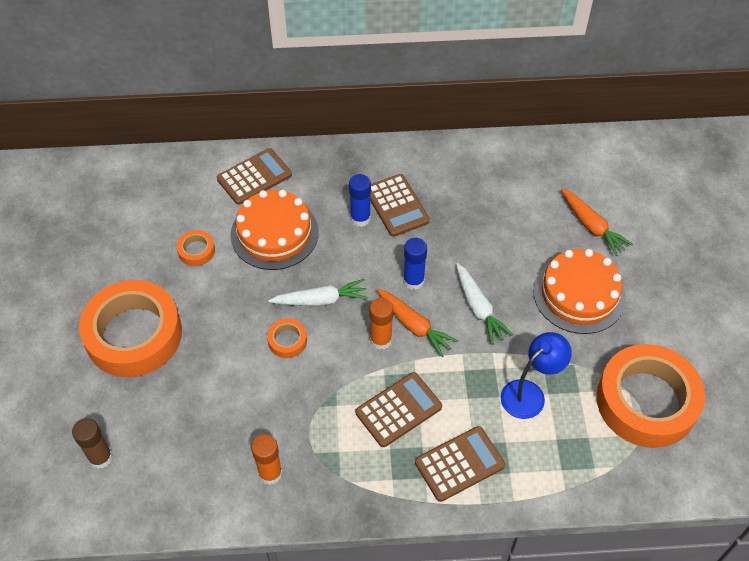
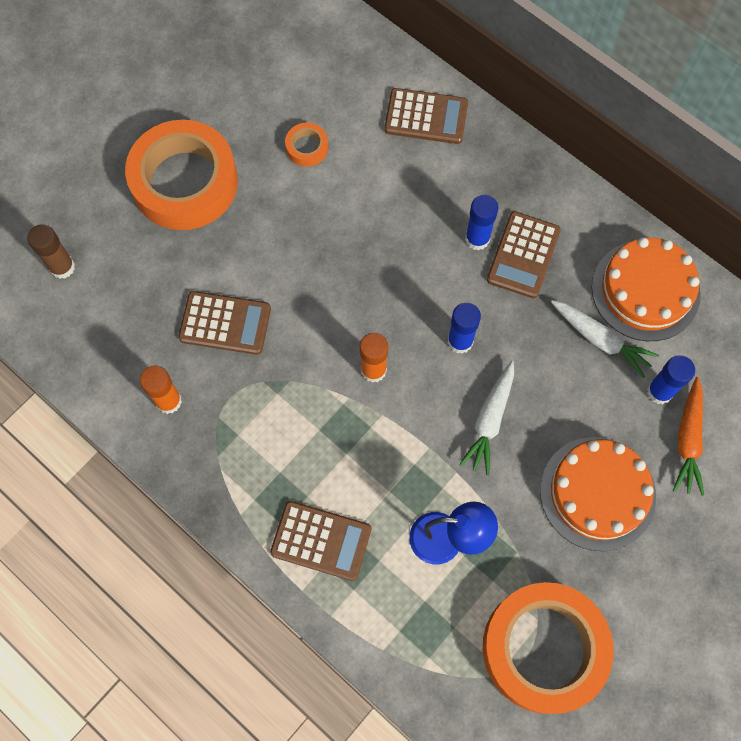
camera: 45 degrees right, 15 degrees up
(274, 233) = (387, 188): orange cake -> orange cake (645, 290)
(287, 341) = (297, 299): orange tape -> none
(320, 300) = (362, 287): white carrot -> white carrot (600, 340)
(398, 410) = (322, 446): brown calculator -> brown calculator (225, 323)
(414, 326) = (415, 383): orange carrot -> none
(550, 214) = (659, 391): none -> blue glue stick

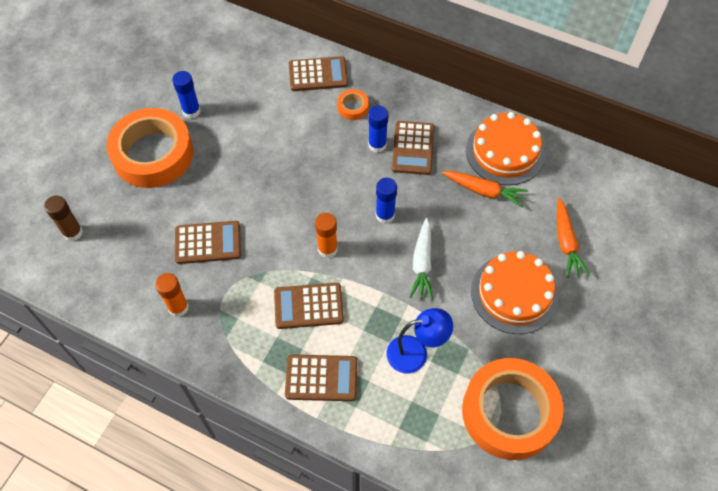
camera: 15 degrees left, 10 degrees down
(307, 147) = (238, 112): orange tape -> orange tape (353, 107)
(329, 441) = (308, 306): none -> brown calculator
(600, 340) = (484, 191): white carrot -> orange carrot
(659, 391) = (536, 215): blue glue stick -> blue glue stick (191, 111)

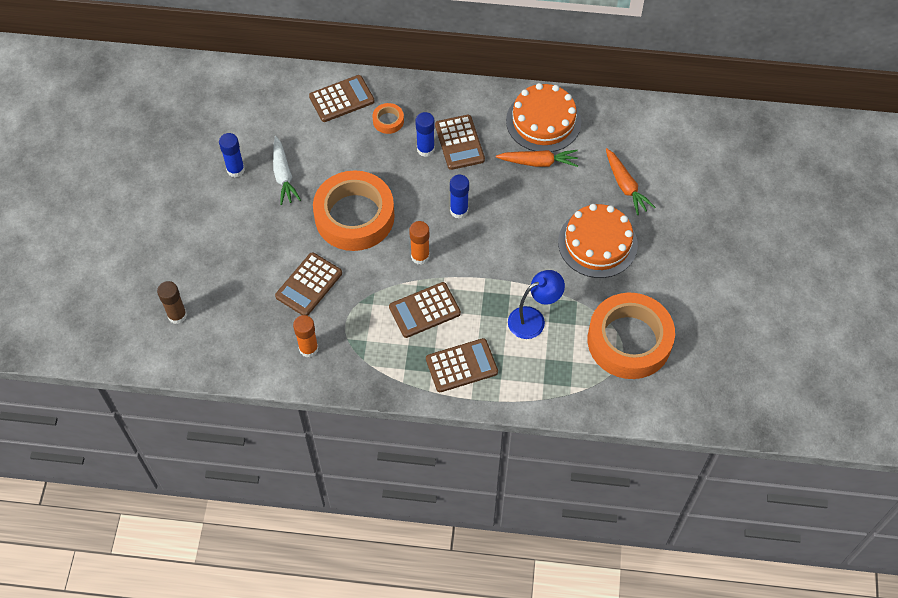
camera: 20 degrees left, 0 degrees up
(153, 154) = (218, 221): orange tape -> orange tape (354, 216)
(208, 243) = (309, 285): brown calculator -> brown calculator turned 150 degrees clockwise
(422, 263) = (508, 242): white carrot -> white carrot (283, 175)

